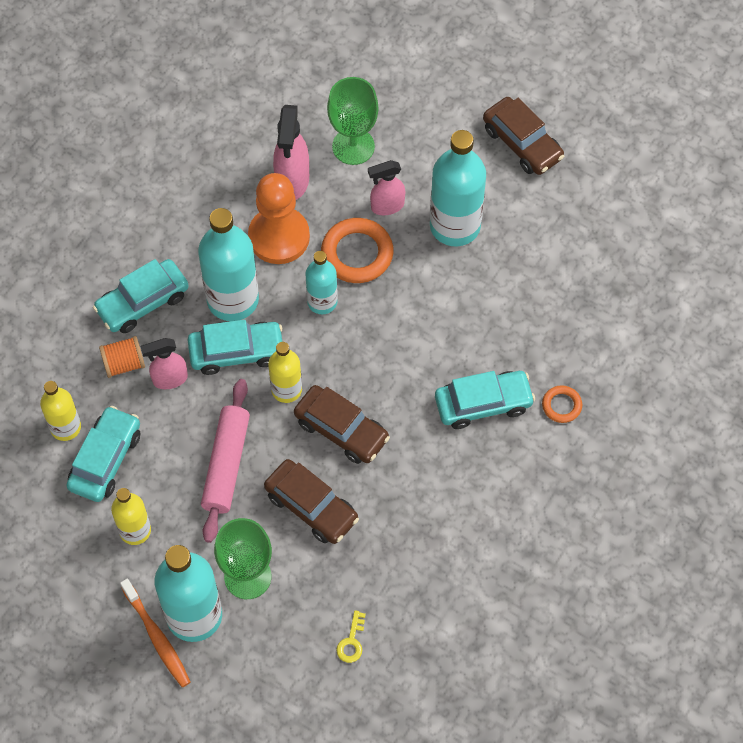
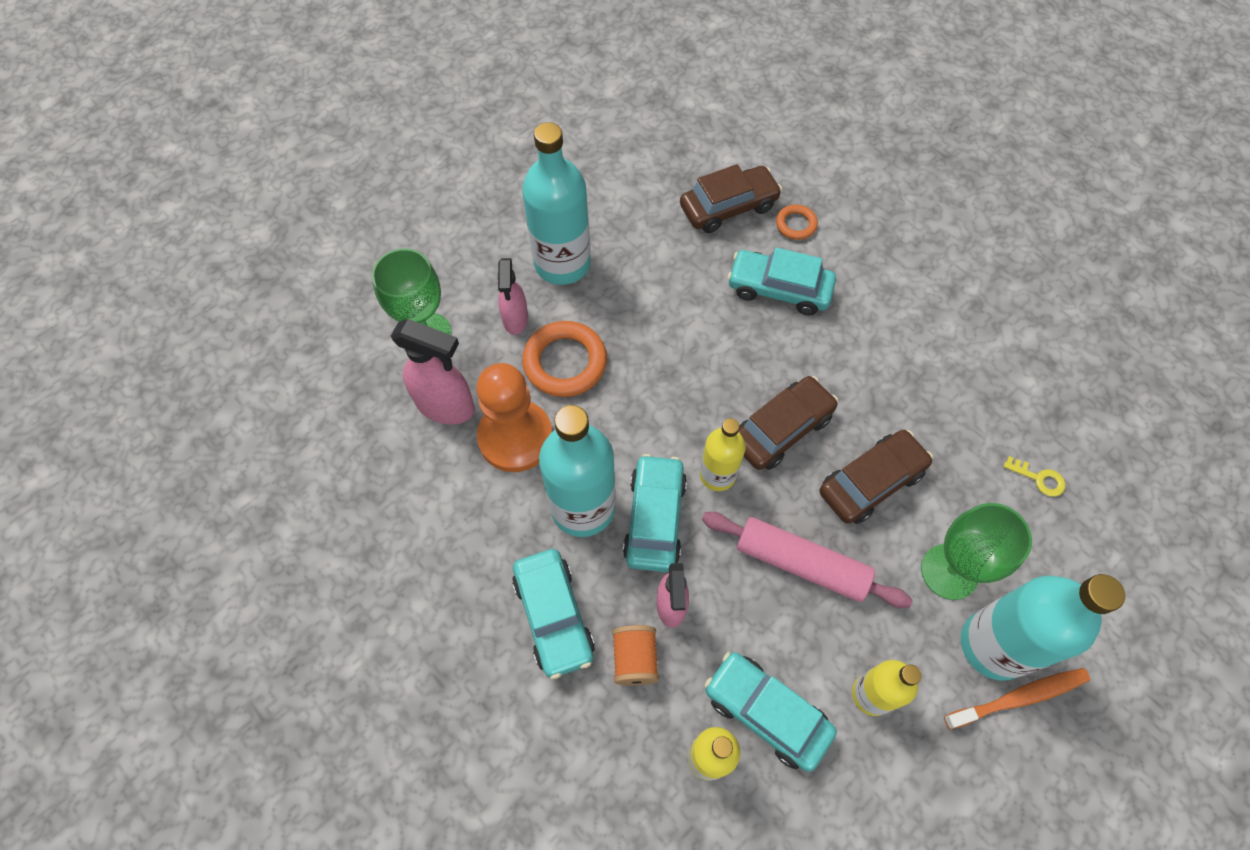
camera: 75 degrees left, 0 degrees up
(322, 302) = (615, 411): turquoise bottle -> none
(483, 404) = (779, 289): turquoise car -> turquoise car turned 75 degrees counterclockwise
(522, 143) = (487, 183): brown car -> brown car (728, 207)

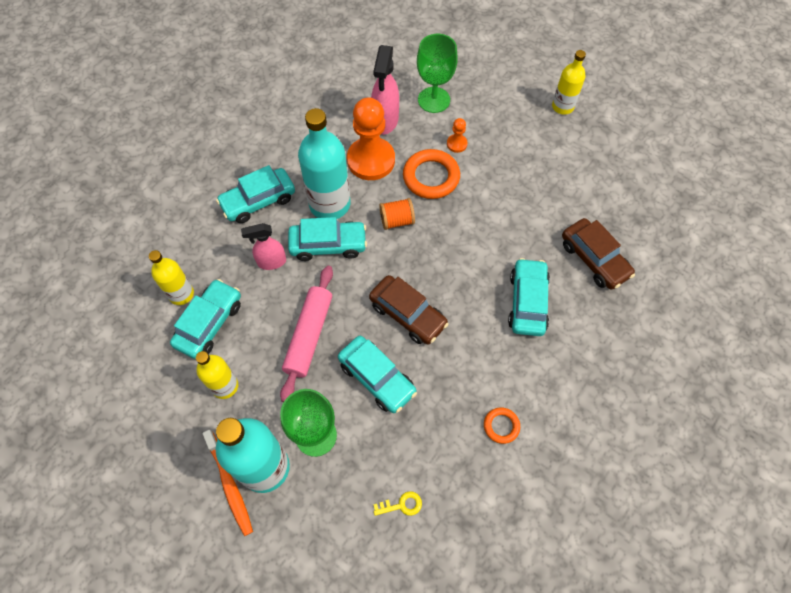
camera: 80 degrees right, 0 degrees up
(515, 320) = (456, 144): pink spray bottle -> orange pawn
(562, 263) = (509, 162): turquoise bottle -> none
(635, 659) = (236, 247): orange spool -> orange spool (397, 220)
(717, 474) = (365, 278): yellow bottle -> yellow bottle (562, 107)
(796, 224) = (593, 309): orange ring -> orange ring (501, 426)
(871, 482) = (377, 378): brown car -> turquoise car
(1039, 478) = (402, 505): yellow key -> yellow key turned 120 degrees counterclockwise

